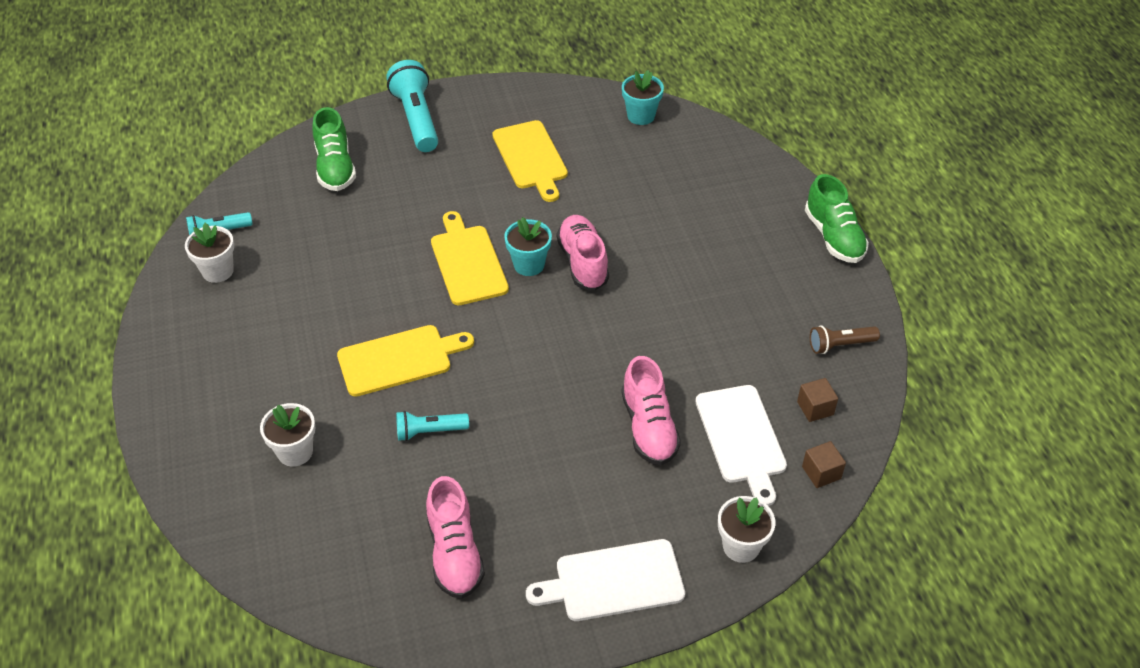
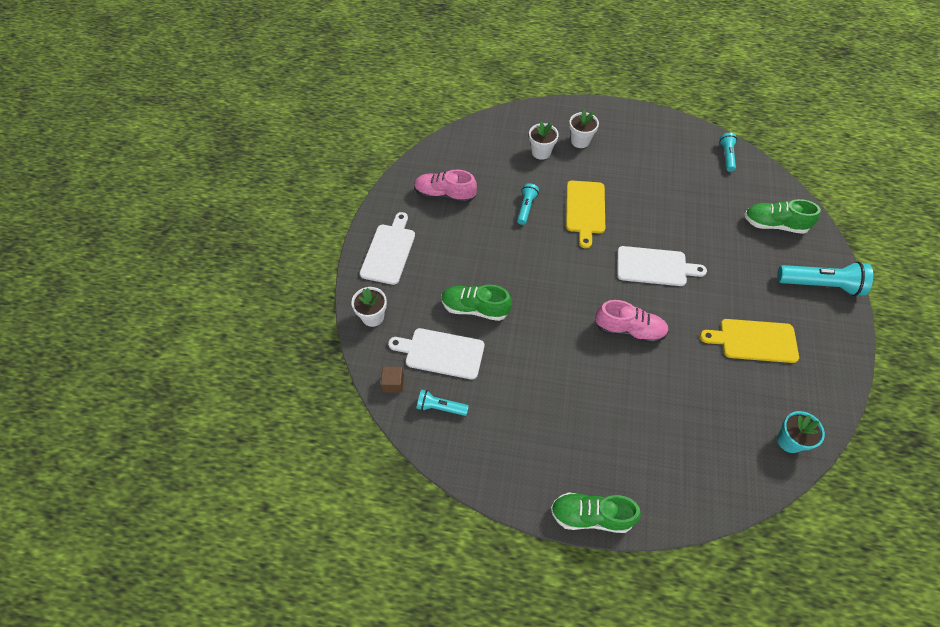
camera: 115 degrees right, 10 degrees up
(218, 271) = (692, 149): white flower pot -> white flower pot (580, 141)
(467, 262) = (654, 266): yellow cutting board -> white cutting board
(529, 265) = (639, 298): turquoise flower pot -> none
(648, 427) = (475, 308): pink shoe -> green shoe
(815, 408) = (440, 407): brown cube -> turquoise flashlight
(840, 345) = (483, 454): brown flashlight -> none

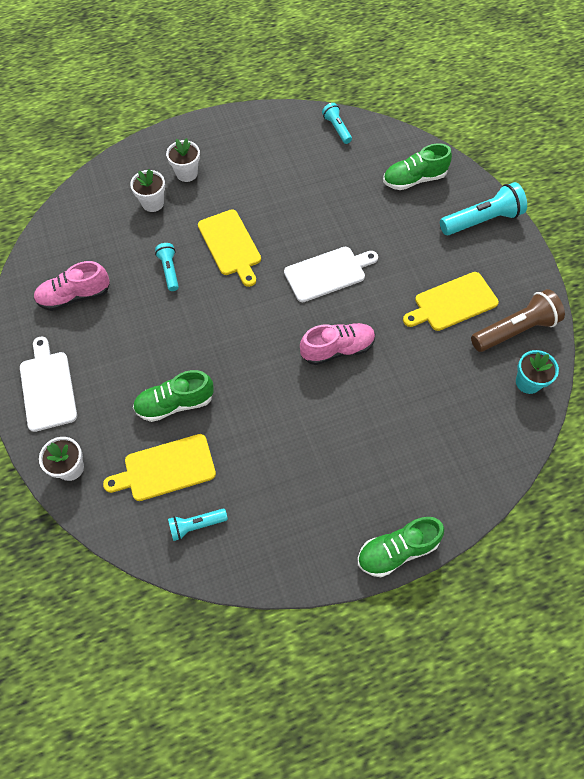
camera: 30 degrees left, 5 degrees up
(393, 383) = (133, 527): brown cube -> none
(441, 353) = (166, 469): white cutting board -> yellow cutting board
(801, 391) = (515, 330): none -> brown flashlight

